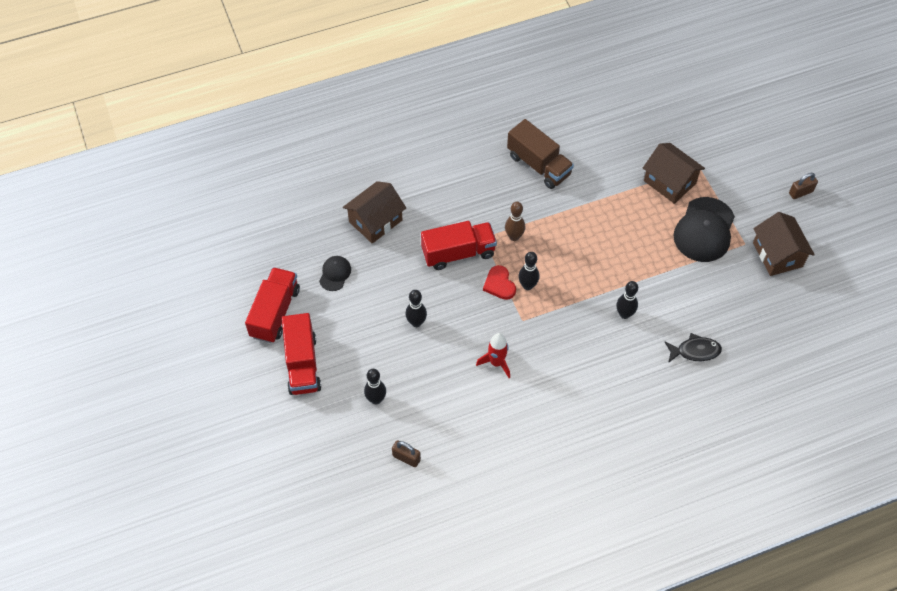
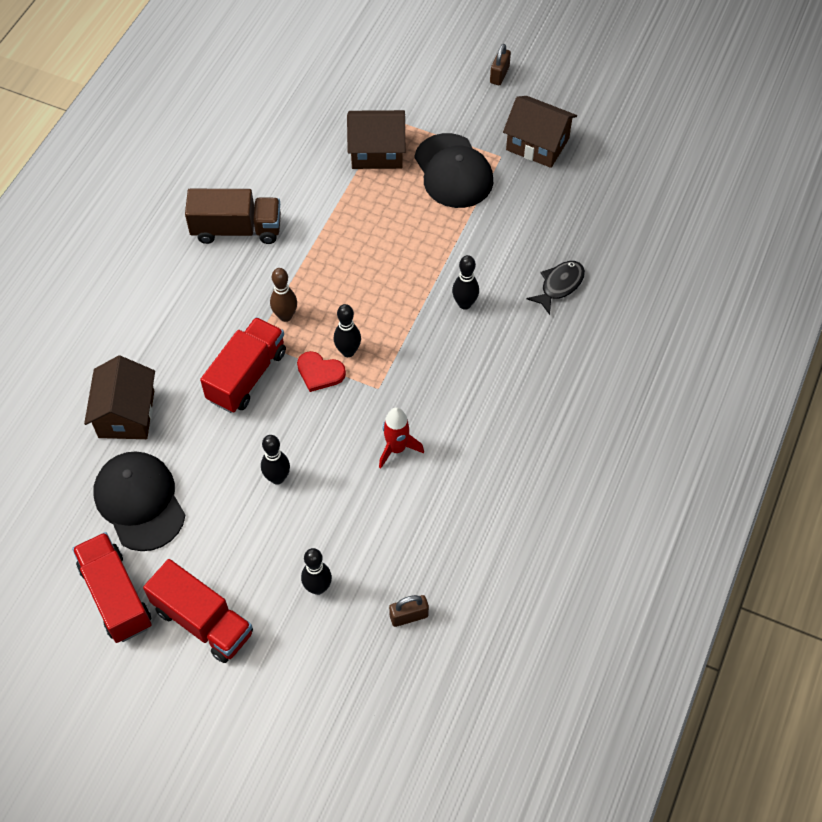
camera: 45 degrees left, 0 degrees up
(335, 274) = (139, 502): black cap -> black cap, size x1.98

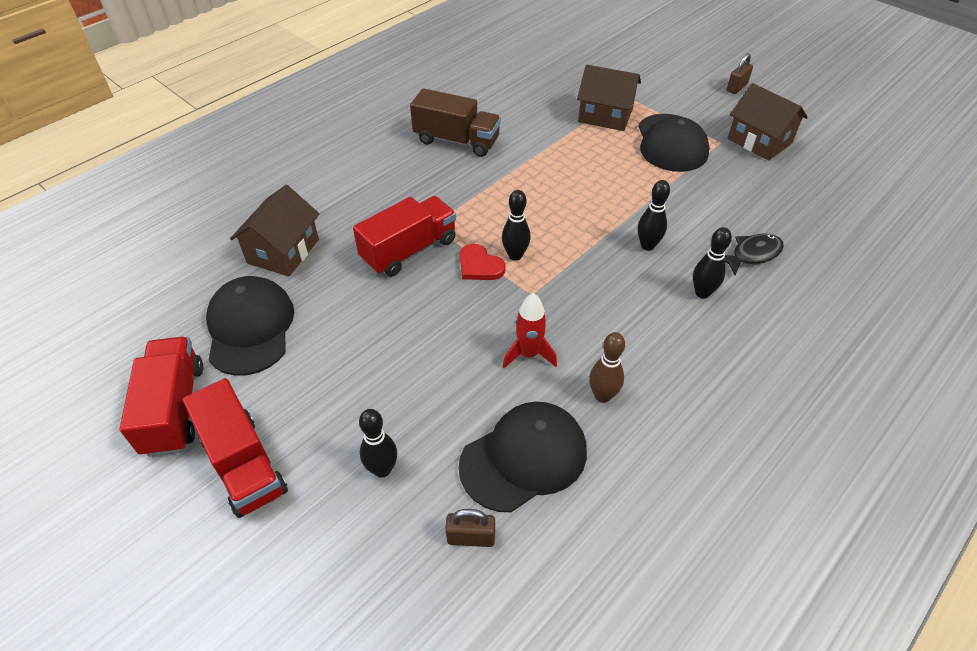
camera: 20 degrees right, 10 degrees down
(277, 478) = (393, 346): black bowling pin -> black bowling pin (702, 293)
(285, 316) = (468, 213): brown bowling pin -> brown bowling pin (602, 396)
(426, 541) = (524, 458): none -> black cap

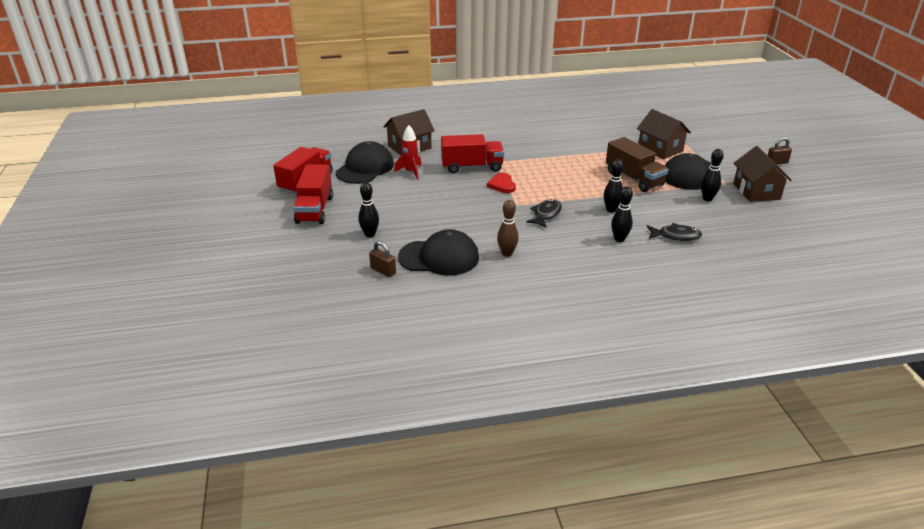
camera: 35 degrees right, 15 degrees down
(456, 141) = (551, 133): brown truck -> brown truck (634, 179)
(515, 255) = (526, 187): black bowling pin -> black bowling pin (707, 199)
(528, 354) = (487, 225): red rocket -> red rocket (411, 172)
(582, 293) = (546, 214): none -> black fish

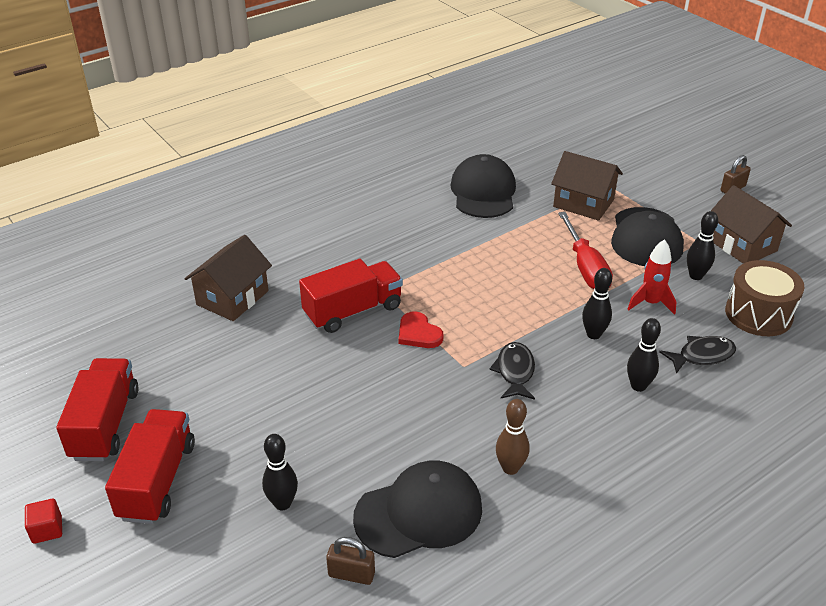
camera: 25 degrees left, 5 degrees up
(250, 214) = (47, 530): none -> red cube
(315, 209) = (157, 481): red truck -> red truck turned 150 degrees counterclockwise
(365, 168) = (187, 363): black cap -> black cap (483, 192)
(411, 172) = (266, 349): red rocket -> red rocket (650, 303)
(634, 179) = (585, 267): brown truck -> red screwdriver
(735, 226) = (758, 314): none -> brown drum

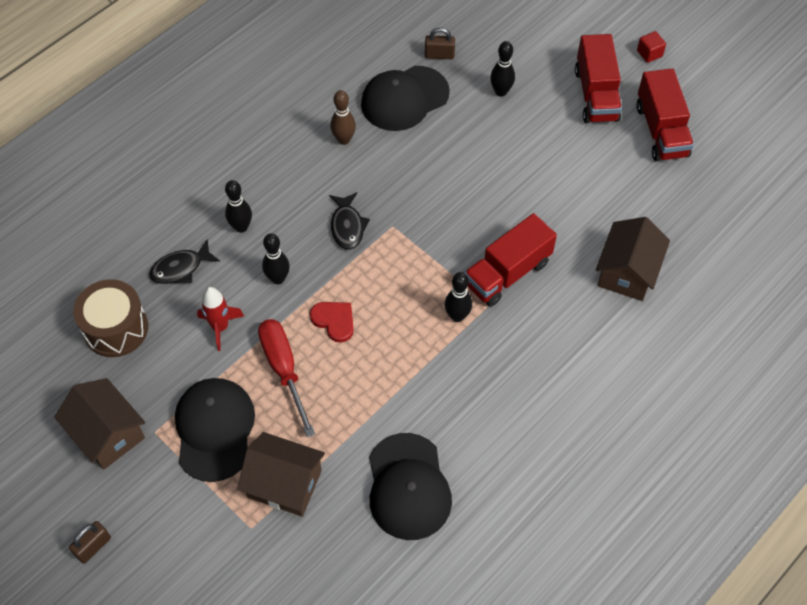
camera: 170 degrees right, 20 degrees up
(418, 333) = (439, 255): red heart -> red heart (334, 321)
(696, 276) = (168, 374): black bowling pin -> black bowling pin (457, 316)

